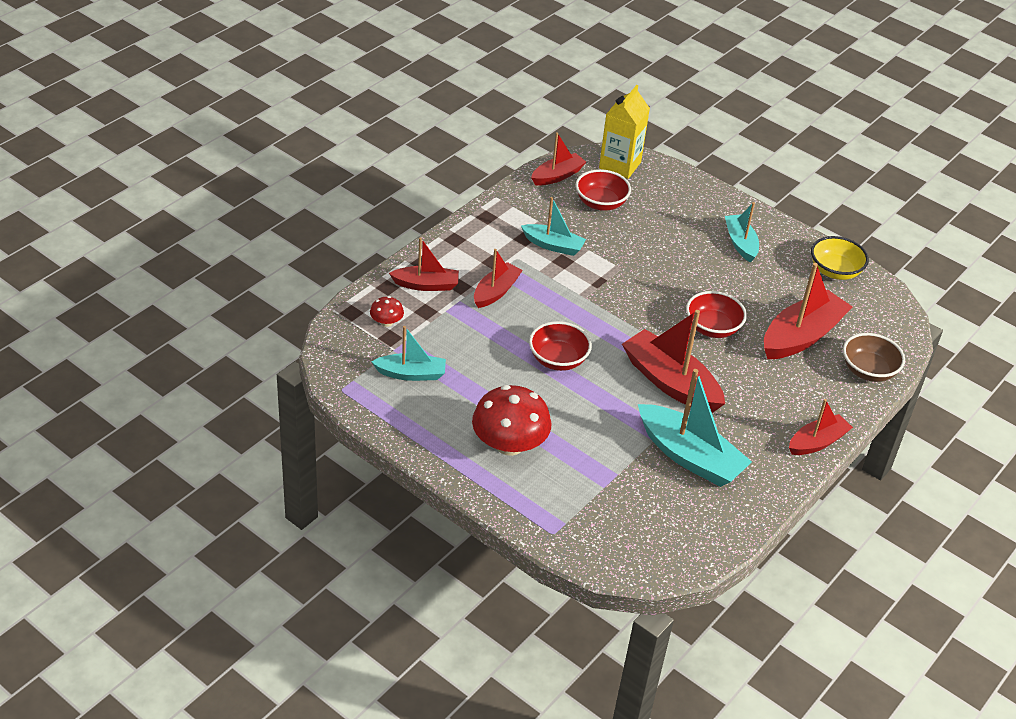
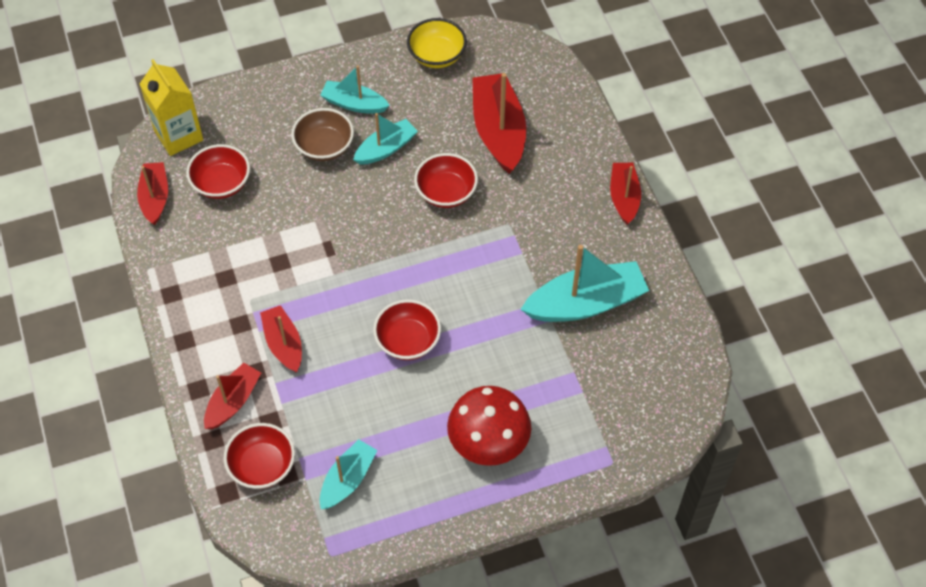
camera: 55 degrees left, 15 degrees up
(386, 322) = (262, 466): red mushroom -> red bowl
(553, 245) = (252, 258): turquoise boat -> turquoise boat (386, 149)
(670, 382) = (492, 265): red boat -> none
(868, 371) = (567, 109): brown bowl -> brown bowl (324, 146)

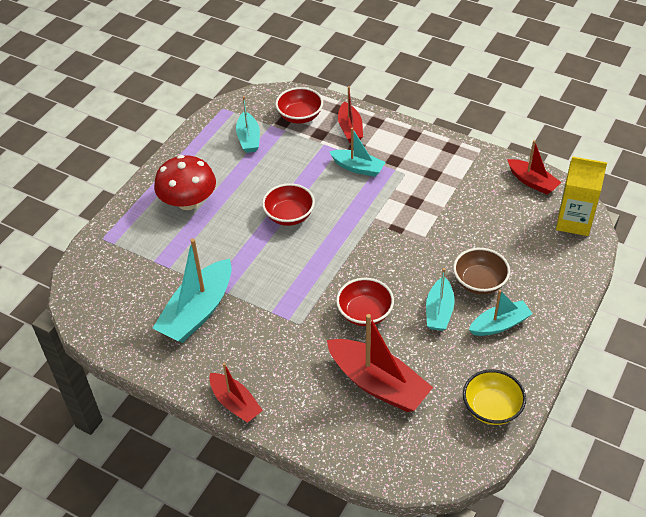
camera: 140 degrees right, 10 degrees down
(221, 183) = (508, 216): red bowl -> none
(283, 344) = (357, 168): red boat -> turquoise boat

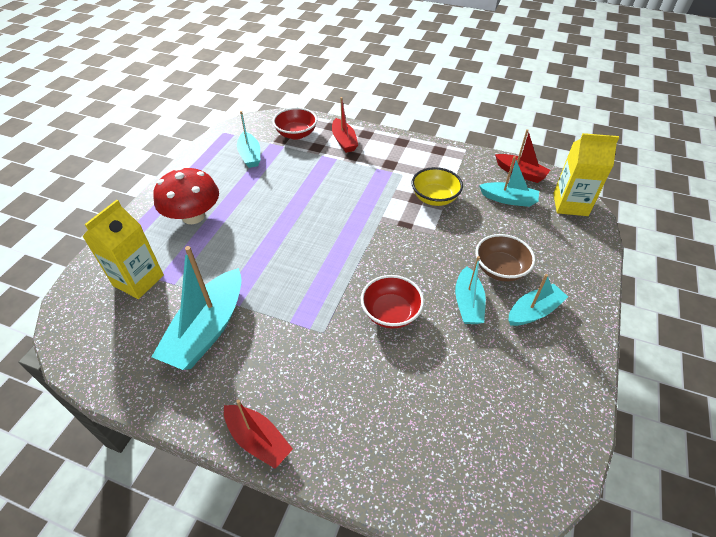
camera: 10 degrees left, 0 degrees up
(137, 261) = (138, 280): none -> yellow carton
(289, 215) = (297, 221): red bowl -> none
(357, 168) = (357, 173): turquoise boat -> turquoise boat (508, 199)
(377, 383) = (421, 394): red boat -> none
(491, 408) = (555, 410): yellow bowl -> yellow bowl (434, 198)

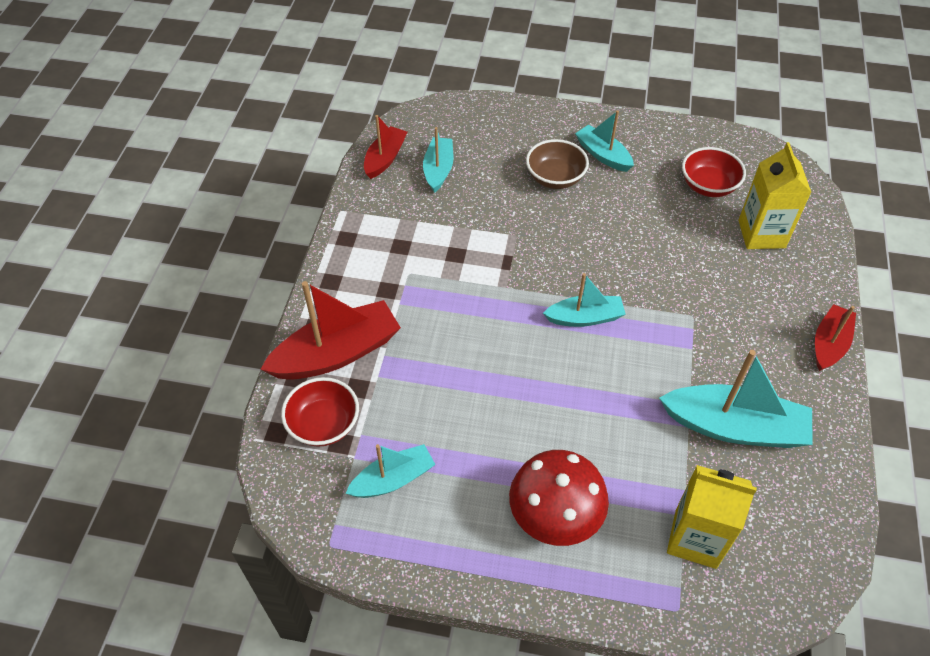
camera: 100 degrees left, 5 degrees up
(344, 141) = (336, 353): red boat -> red boat, size x1.68
(391, 313) = (646, 262): red bowl -> red bowl (708, 186)
(434, 198) = (451, 237): yellow bowl -> none
(468, 303) = (610, 202): turquoise boat -> turquoise boat (584, 318)
(570, 204) = (436, 120): yellow carton -> yellow carton (761, 234)

